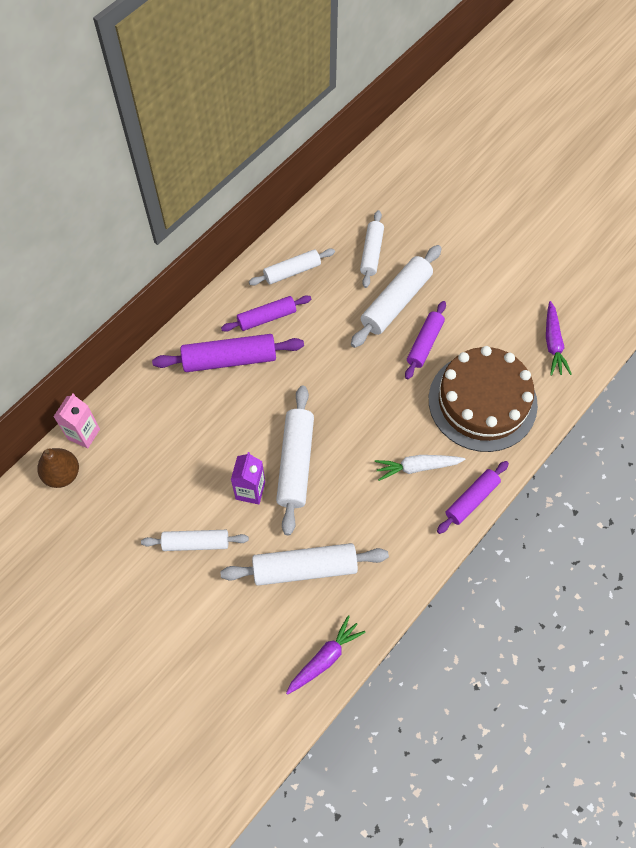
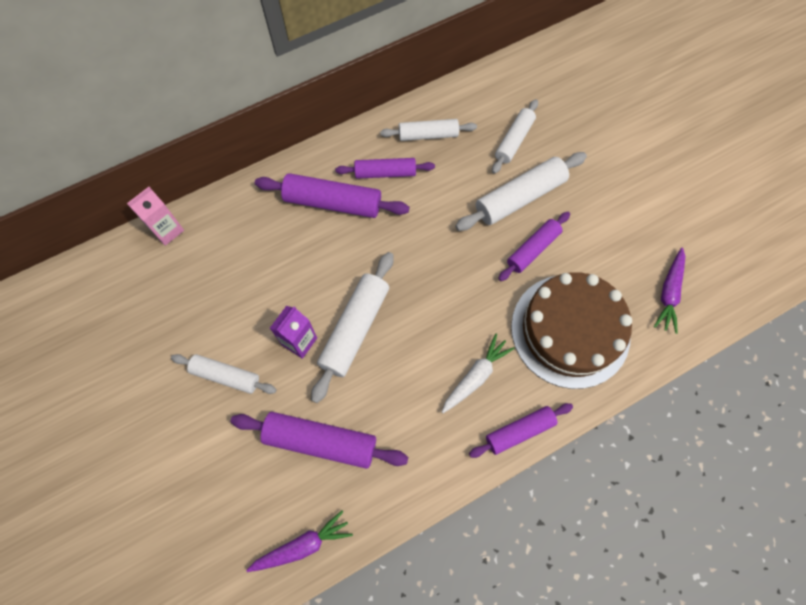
camera: 20 degrees right, 5 degrees up
(62, 474) = (131, 263): brown pear -> none
(305, 568) = (320, 441): white rolling pin -> purple rolling pin
(417, 467) = (475, 376): white carrot -> white carrot turned 120 degrees clockwise

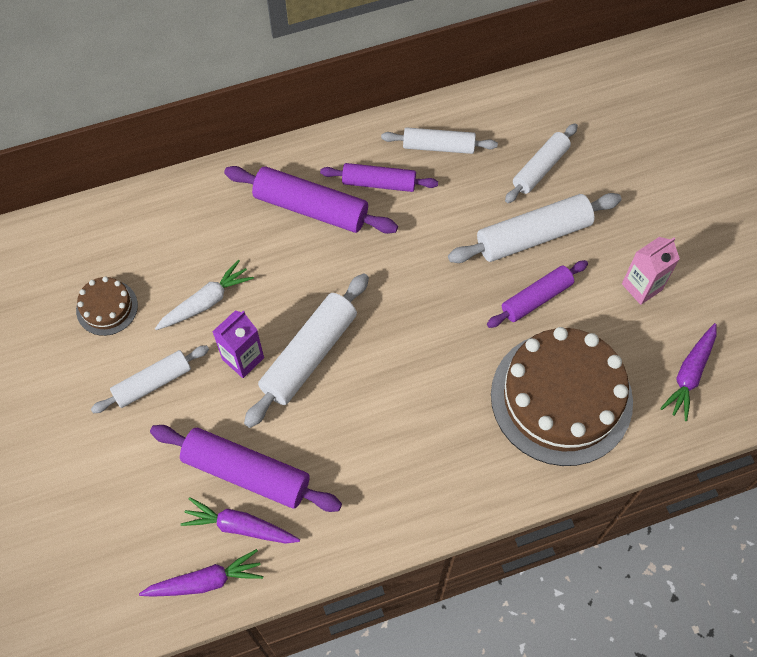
camera: 10 degrees right, 5 degrees down
(167, 230) = (115, 210): pink carton -> pink carton (641, 287)
(174, 316) = (107, 307): none -> brown cake
(226, 376) = (153, 383): white rolling pin -> white rolling pin turned 60 degrees counterclockwise
(324, 490) = (240, 526): none -> purple carrot
(475, 376) = (439, 431): white carrot -> white carrot (206, 302)
(519, 431) = (477, 501): purple rolling pin -> none

